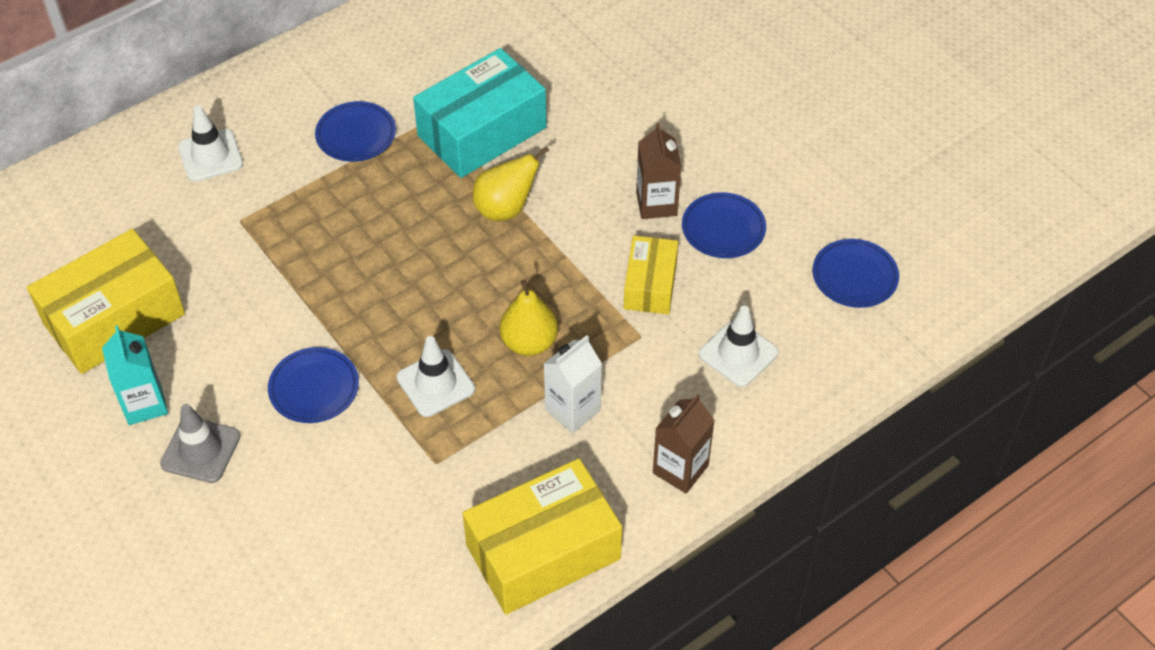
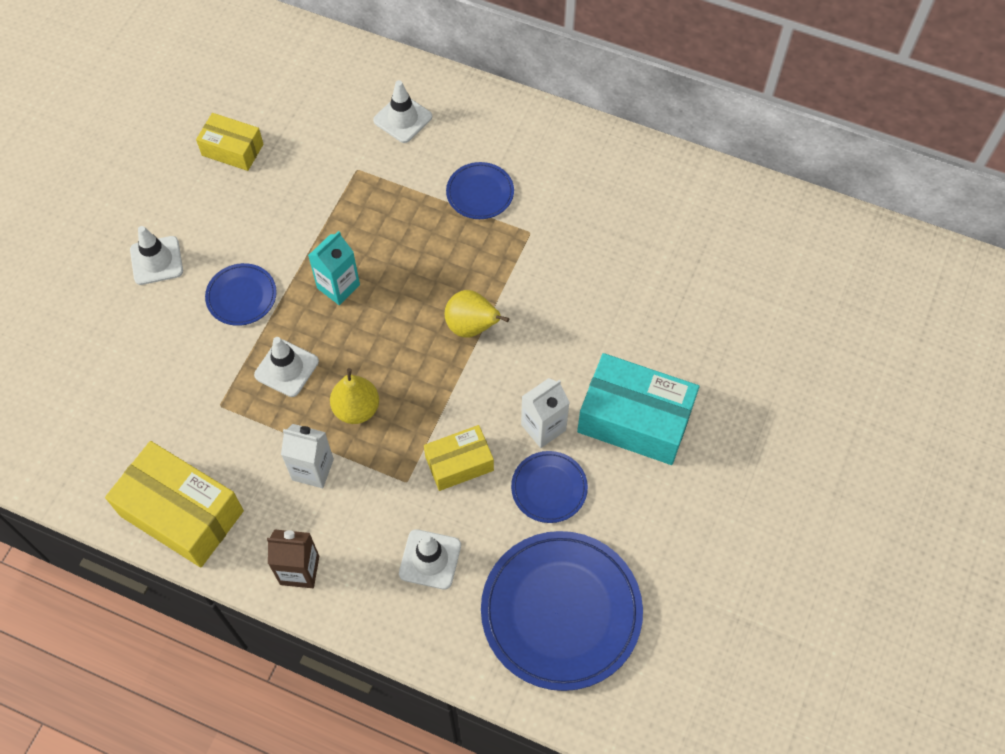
camera: 60 degrees right, 10 degrees up
(114, 318) = (232, 149): yellow box -> yellow box, size x0.58
(144, 404) = (175, 208): turquoise carton -> turquoise carton (338, 286)
(200, 450) = (156, 260): grey traffic cone -> white traffic cone
(482, 132) = (537, 271): turquoise box -> turquoise box (634, 420)
(656, 204) = (543, 427): brown carton -> white carton
(854, 276) = (561, 611): blue plate -> blue plate, size x2.02

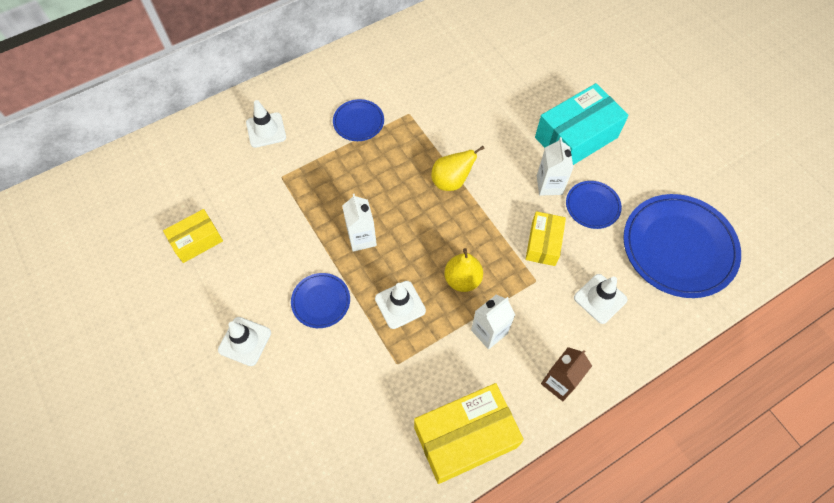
camera: 55 degrees left, 0 degrees up
(338, 286) = (362, 238): turquoise carton -> white carton

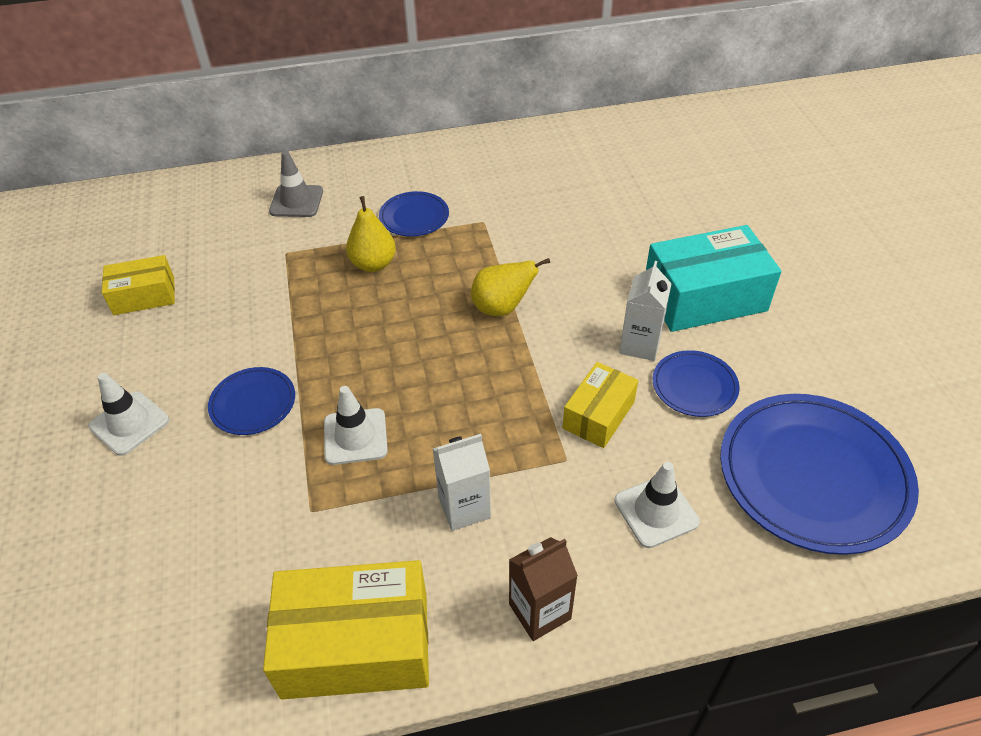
camera: 20 degrees right, 15 degrees down
(266, 130) = (296, 201): white traffic cone -> grey traffic cone
(362, 238) = (348, 344): white carton -> none
(462, 279) = (458, 429): yellow pear -> yellow pear (373, 264)

